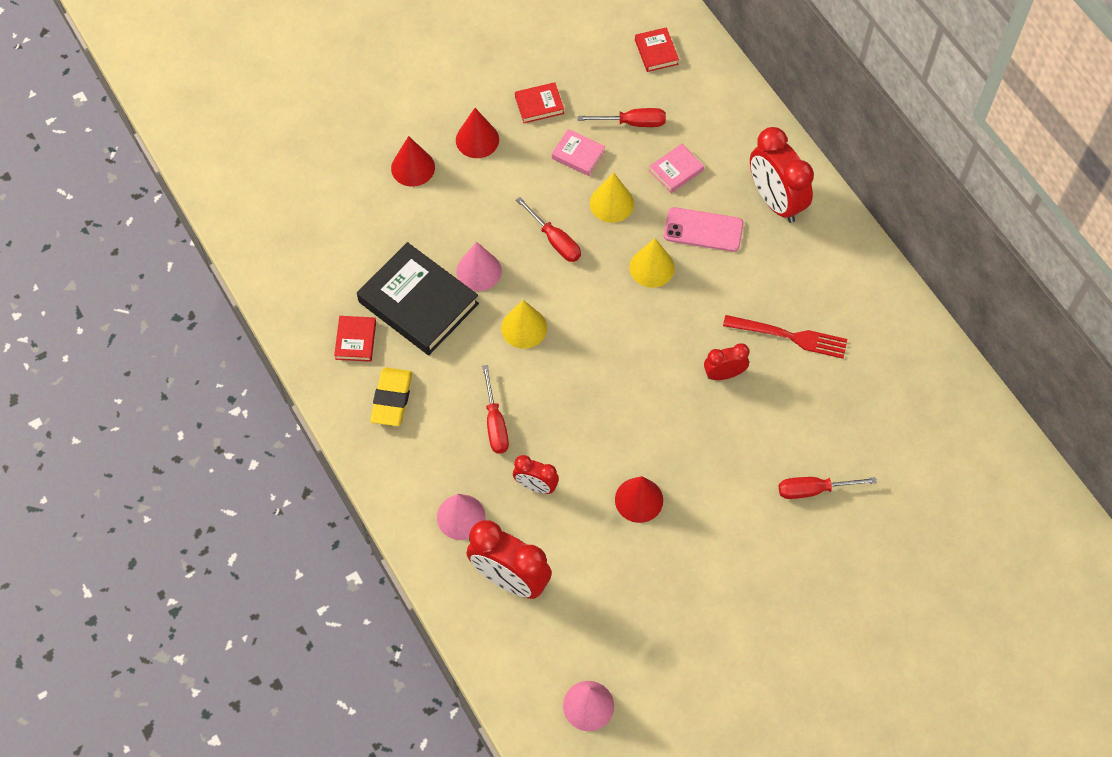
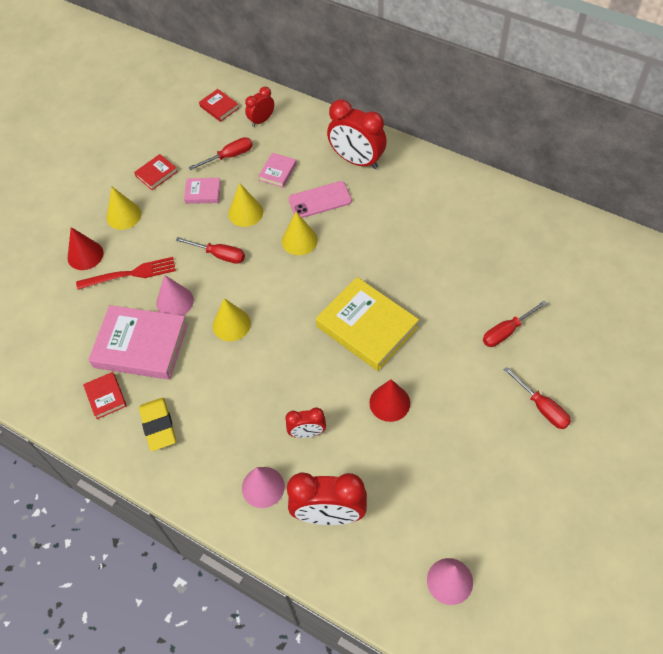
camera: 25 degrees left, 5 degrees down
(418, 303) = (141, 345): black book -> pink book
(477, 139) = (123, 215): red cone -> yellow cone
(495, 423) = (249, 403): red screwdriver -> red screwdriver (542, 407)
(665, 405) = (367, 327): none -> yellow book
(724, 374) = (394, 285): red clock -> red clock (261, 120)
(790, 336) = (423, 239): red fork -> red fork (131, 274)

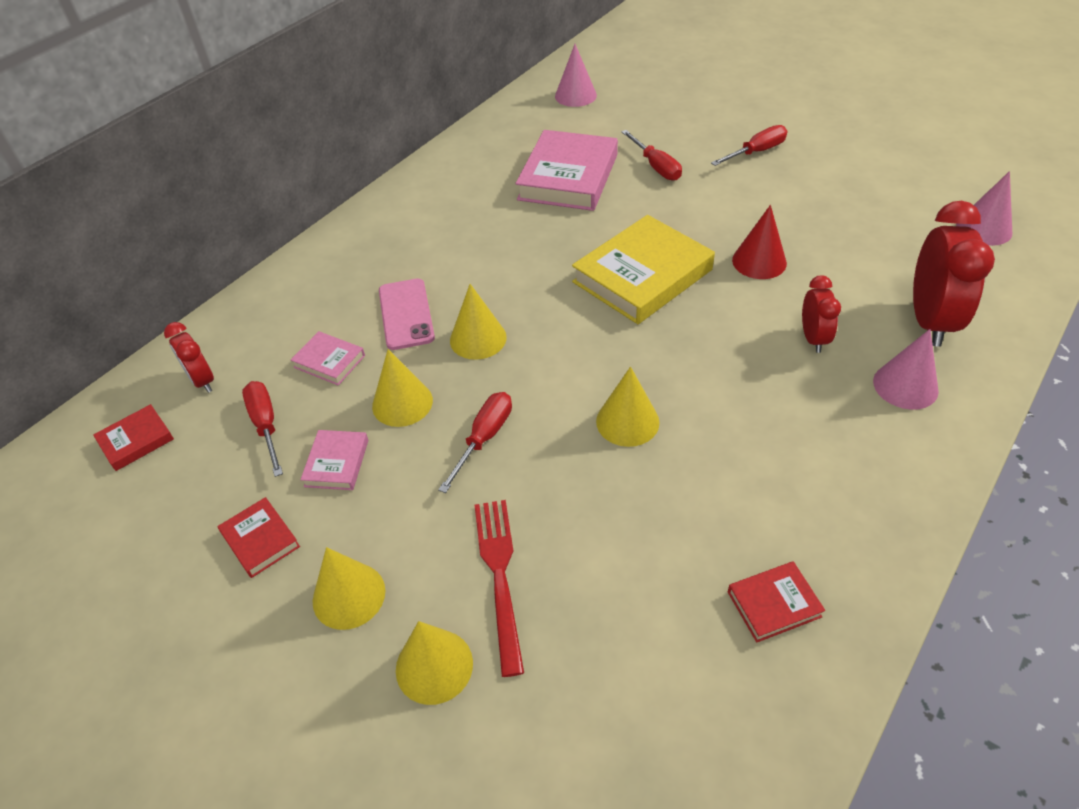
camera: 85 degrees left, 10 degrees down
(85, 255) = (434, 666): red cone -> yellow cone
(141, 345) = (664, 551): pink book -> pink book (568, 177)
(158, 426) = (824, 518): yellow eraser -> none
(175, 302) = (573, 501): pink cone -> pink cone (575, 95)
(357, 160) = (343, 273): red clock -> none

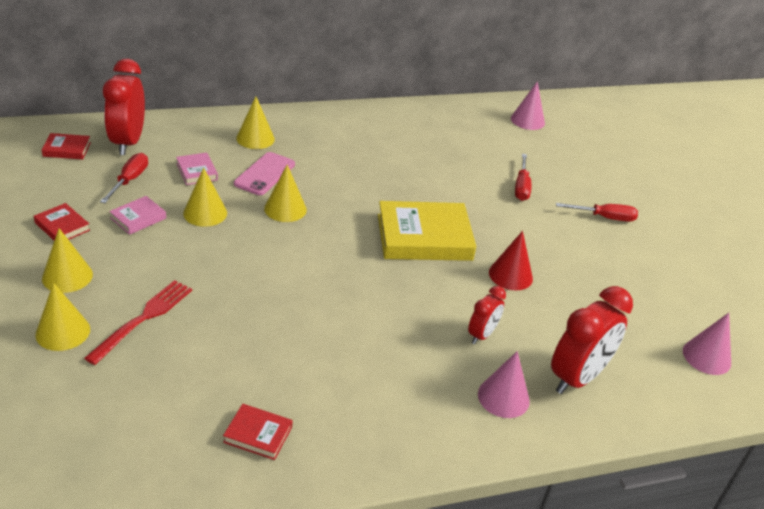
camera: 30 degrees right, 10 degrees down
(202, 380) = (128, 142): red clock -> red clock, size x1.83
(260, 540) = (62, 226): red book -> red book turned 45 degrees counterclockwise
(484, 438) = (222, 255): red screwdriver -> none
(568, 177) = (456, 161): pink book -> none
(627, 421) = (307, 299): yellow cone -> yellow cone (255, 138)

